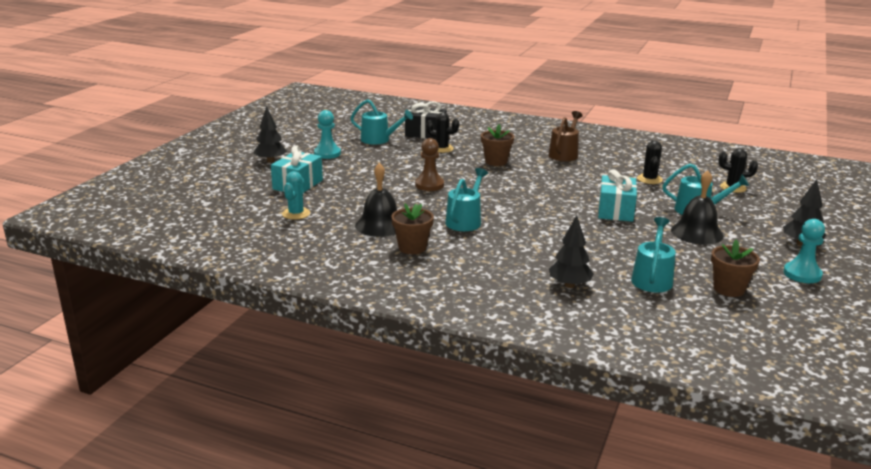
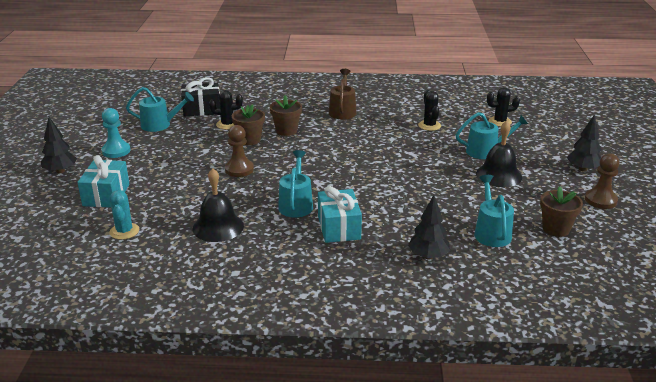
camera: 20 degrees left, 5 degrees up
(412, 248) = (264, 247): brown flower pot -> brown flower pot (249, 140)
(615, 210) = (420, 165): turquoise gift -> turquoise gift (339, 227)
(802, 274) = (600, 200): turquoise pawn -> brown pawn

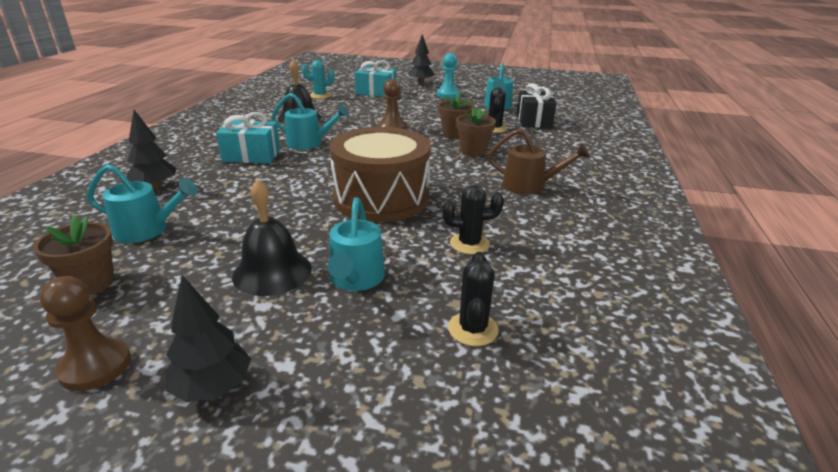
camera: 100 degrees right, 0 degrees up
(389, 156) = (381, 198): none -> brown drum

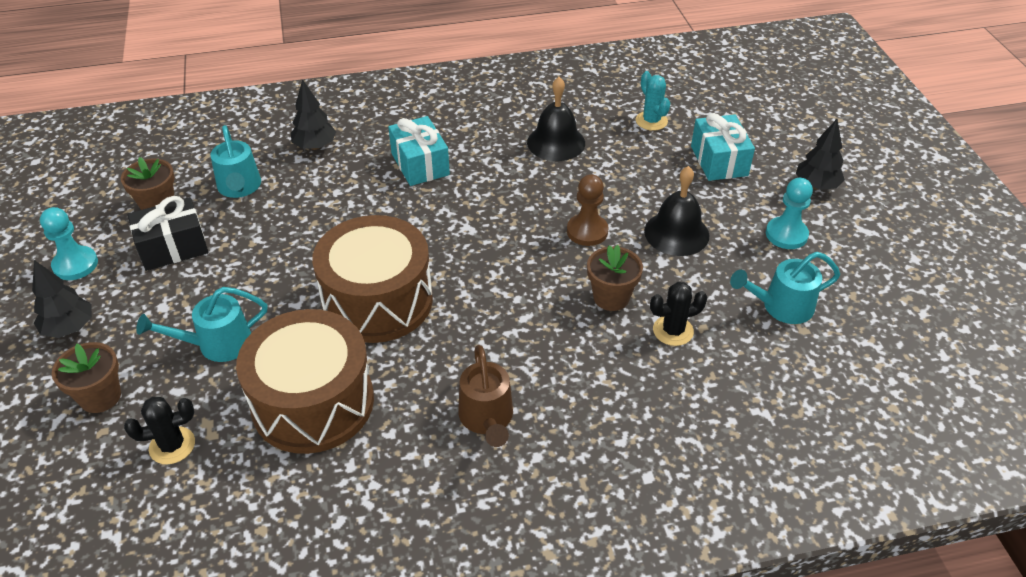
camera: 65 degrees right, 15 degrees up
(95, 366) = (75, 265): brown pawn -> turquoise pawn
(272, 272) = (209, 289): black bell -> black bell (676, 233)
(309, 143) = (482, 187): turquoise watering can -> none
(469, 244) = (313, 402): black cactus -> brown drum
(473, 151) = (564, 334): brown flower pot -> brown flower pot (100, 397)
(533, 121) = (750, 367): black gift -> black gift (173, 247)

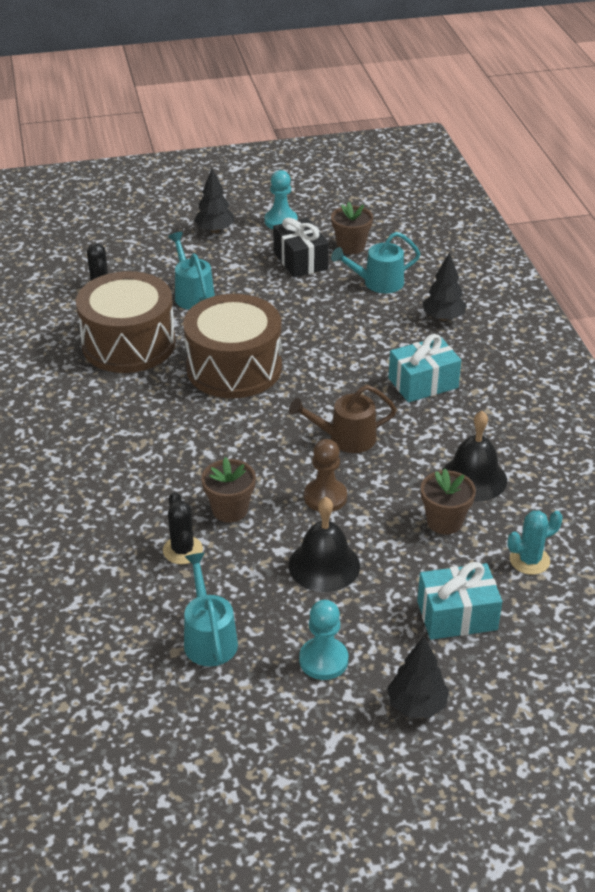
camera: 90 degrees right, 5 degrees down
(100, 397) = (148, 253): brown flower pot -> brown flower pot (444, 521)
(487, 419) = (97, 432): brown watering can -> brown watering can (345, 438)

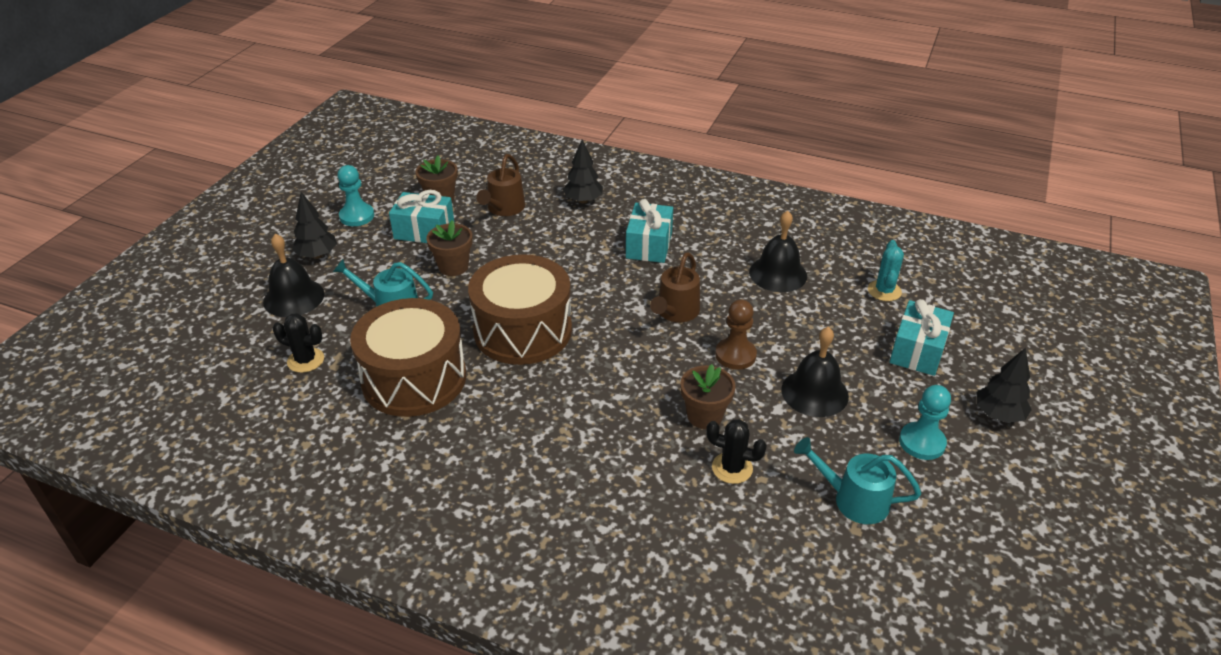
camera: 55 degrees left, 0 degrees up
(158, 247) = (293, 297): none -> black bell
(300, 260) = (424, 231): black gift -> turquoise gift
(377, 283) = (504, 209): turquoise watering can -> brown watering can
(444, 521) = (813, 309): brown flower pot -> brown flower pot (453, 267)

